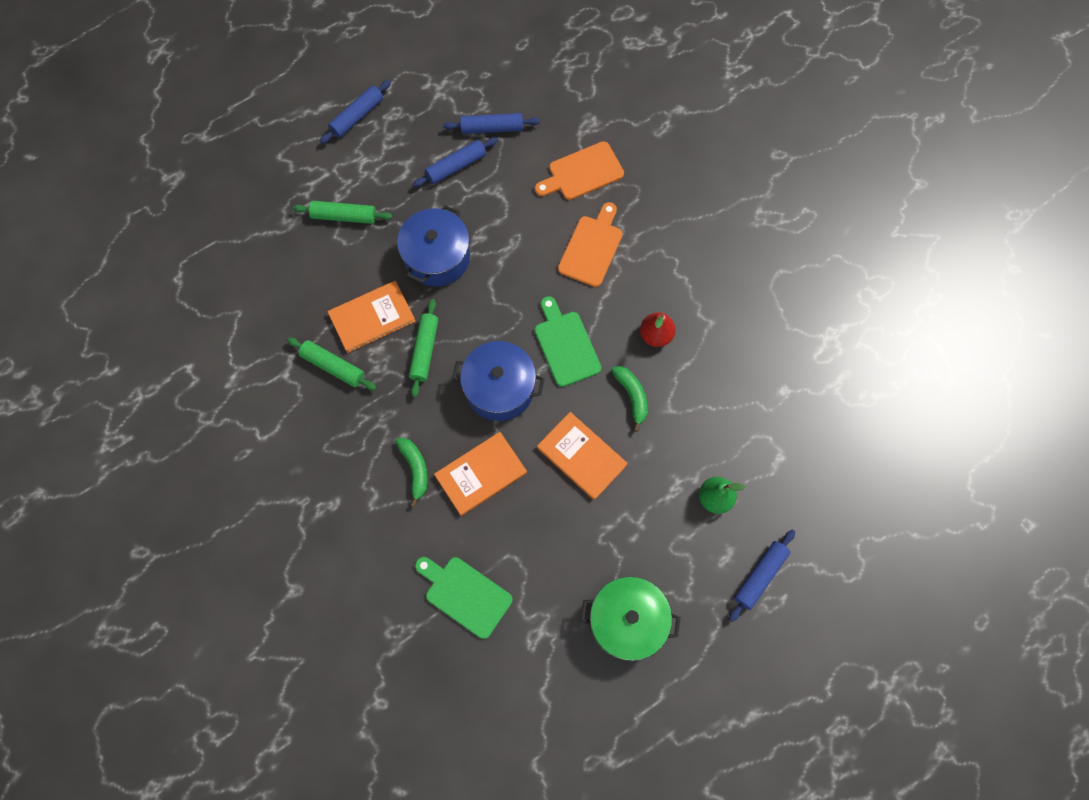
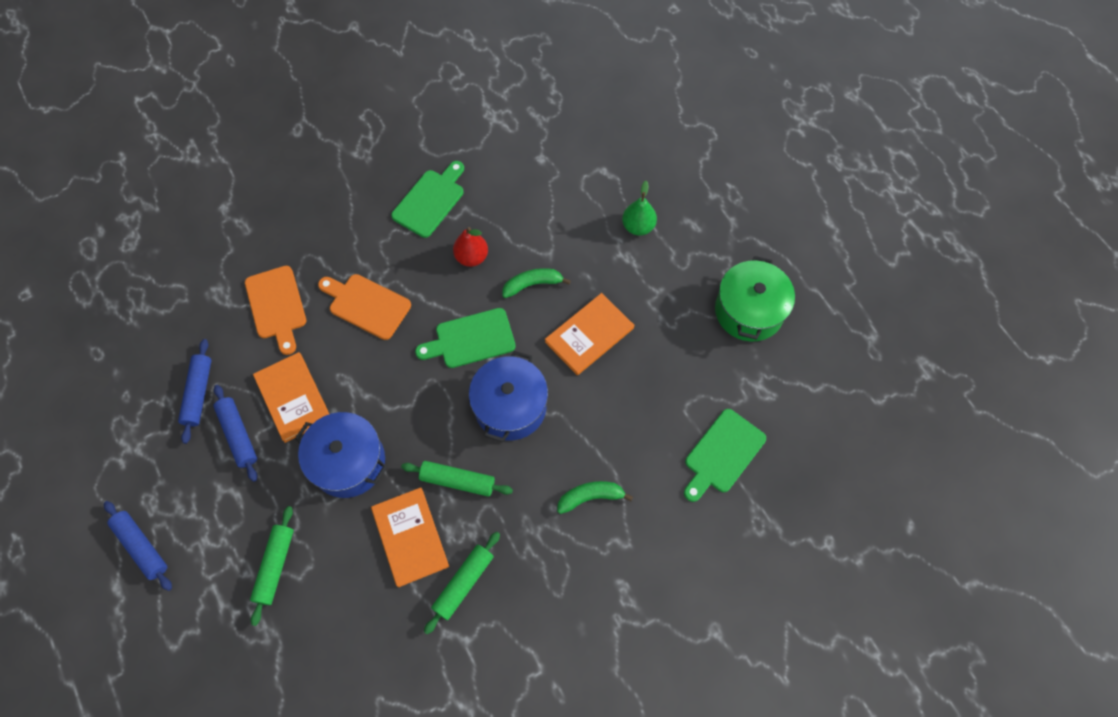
camera: 85 degrees left, 5 degrees down
(481, 474) = (600, 431): orange book -> orange book (293, 398)
(715, 288) = (430, 201): none -> green cutting board
(760, 576) = (710, 200): blue rolling pin -> none

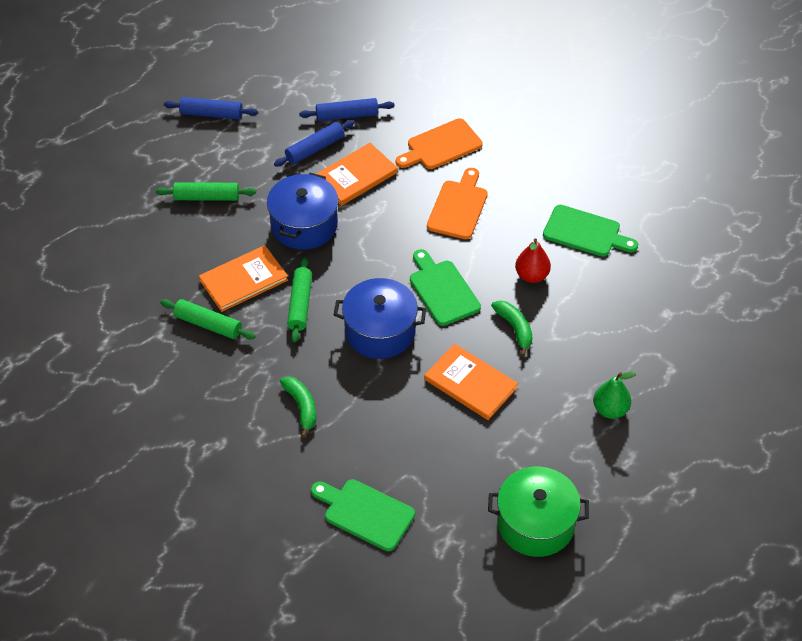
camera: 80 degrees right, 15 degrees down
(141, 546) = (211, 114): blue rolling pin -> blue rolling pin turned 60 degrees clockwise

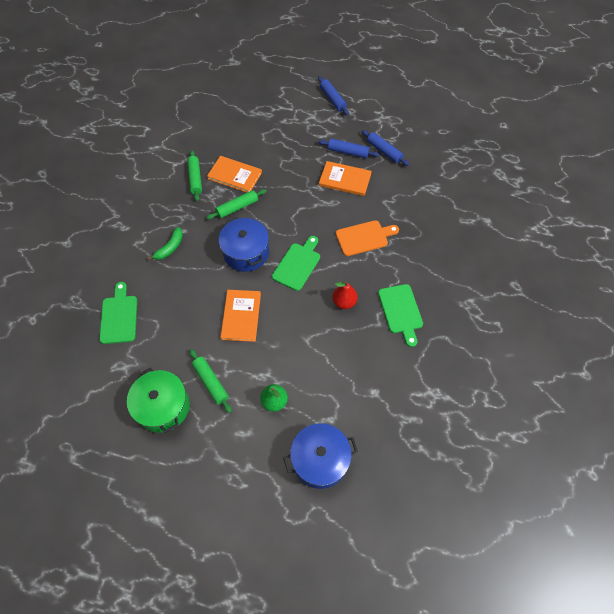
camera: 55 degrees right, 10 degrees up
(207, 197) = (276, 130): green rolling pin -> green rolling pin (211, 382)
(304, 225) = (292, 178): blue pot -> blue pot (320, 460)
(441, 146) = (402, 204): orange cutting board -> none
(515, 328) = (297, 316): green banana -> none

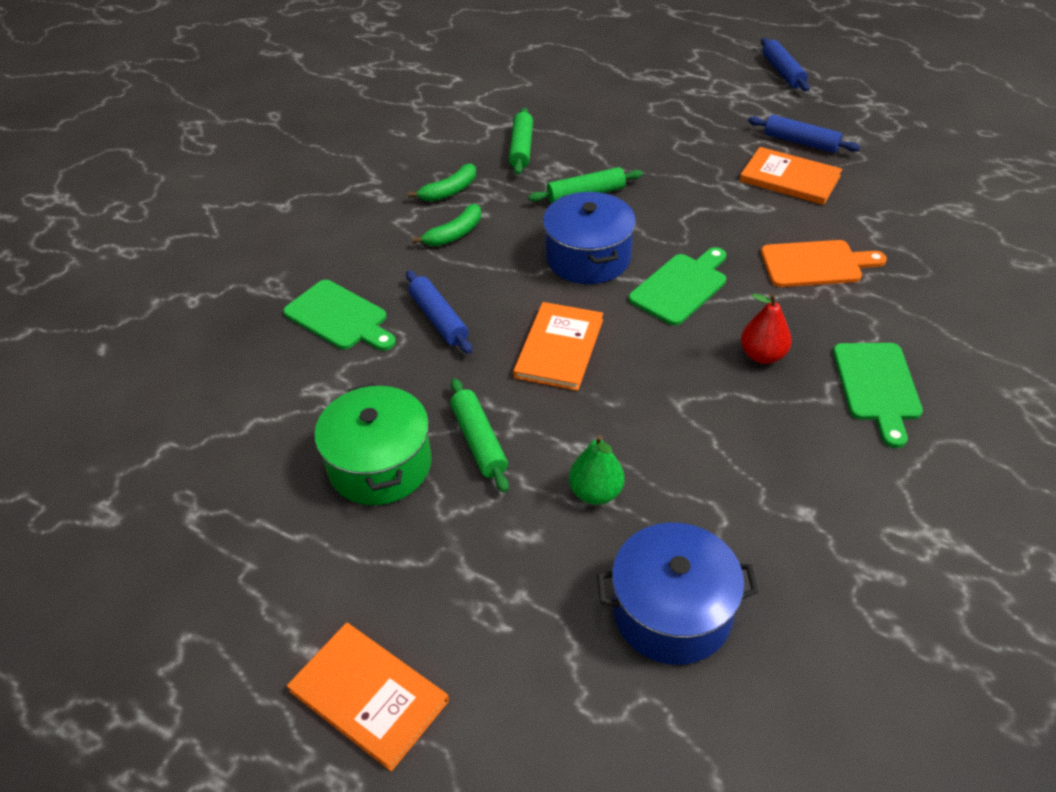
camera: 15 degrees right, 15 degrees down
(119, 316) = (339, 317): green cutting board -> green cutting board turned 120 degrees clockwise
(161, 217) = (449, 191): none -> green banana
(235, 175) = (590, 151): orange book -> orange book (369, 696)
(384, 151) = (869, 148): blue rolling pin -> blue rolling pin (439, 319)

